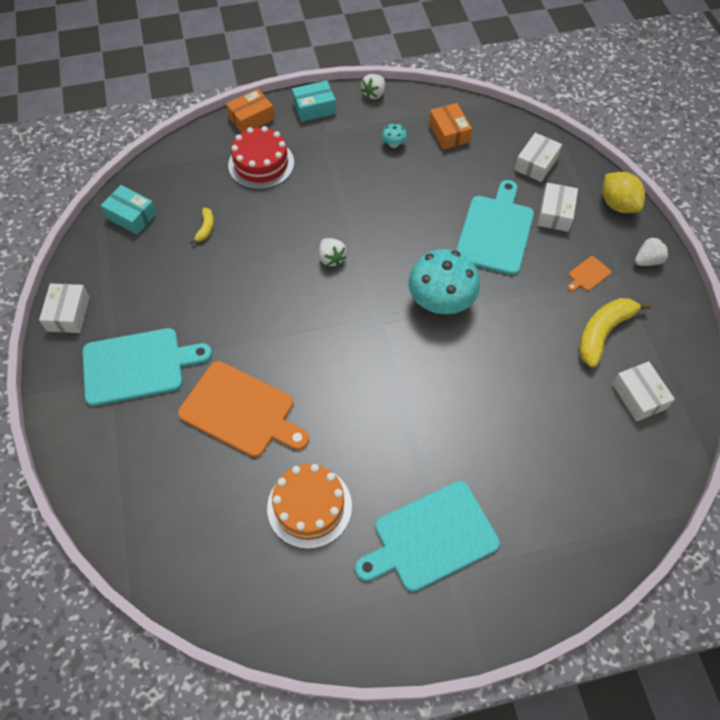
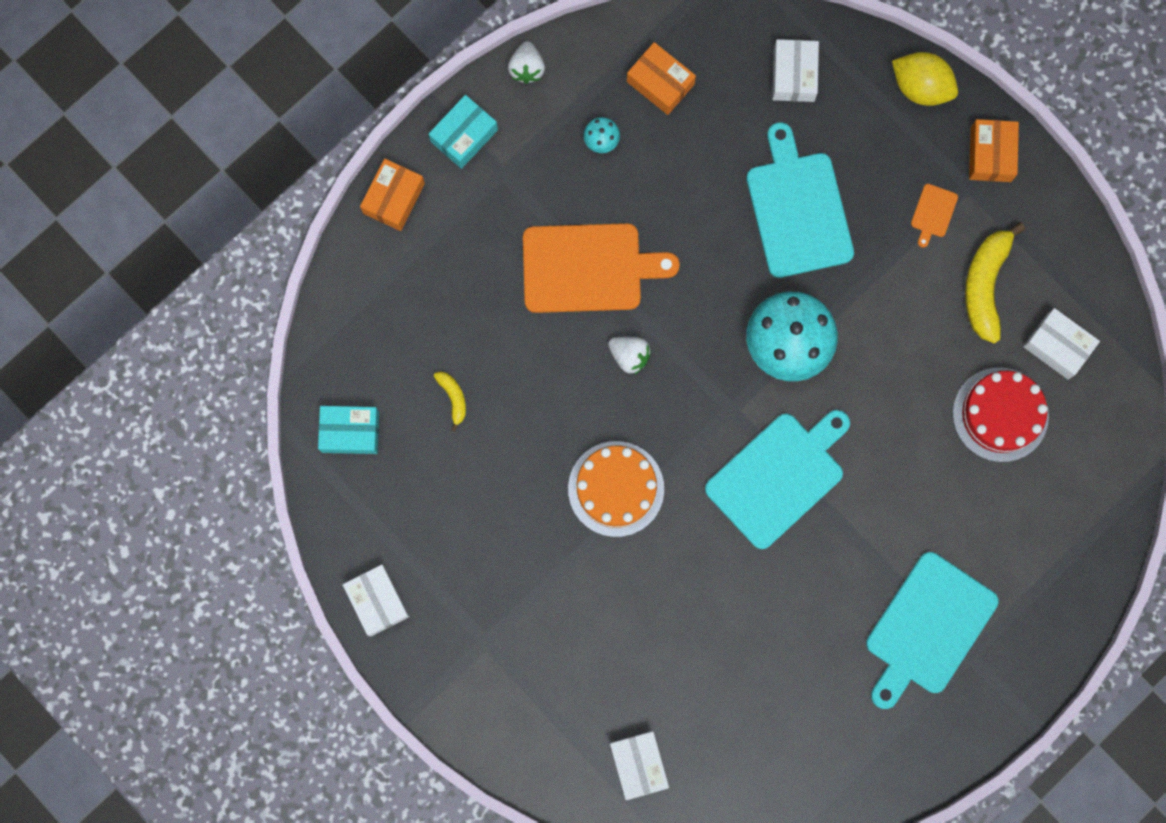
camera: 30 degrees left, 20 degrees up
(138, 366) = (505, 617): turquoise cutting board -> turquoise cutting board (778, 476)
(241, 411) = (653, 604): orange cutting board -> orange cutting board (588, 268)
(261, 164) = (455, 264): red cake -> red cake (1000, 414)
(309, 506) = (790, 666): orange cake -> orange cake (616, 489)
(555, 213) = (854, 142): white box -> white box (638, 765)
(647, 260) = (990, 154): white strawberry -> orange box

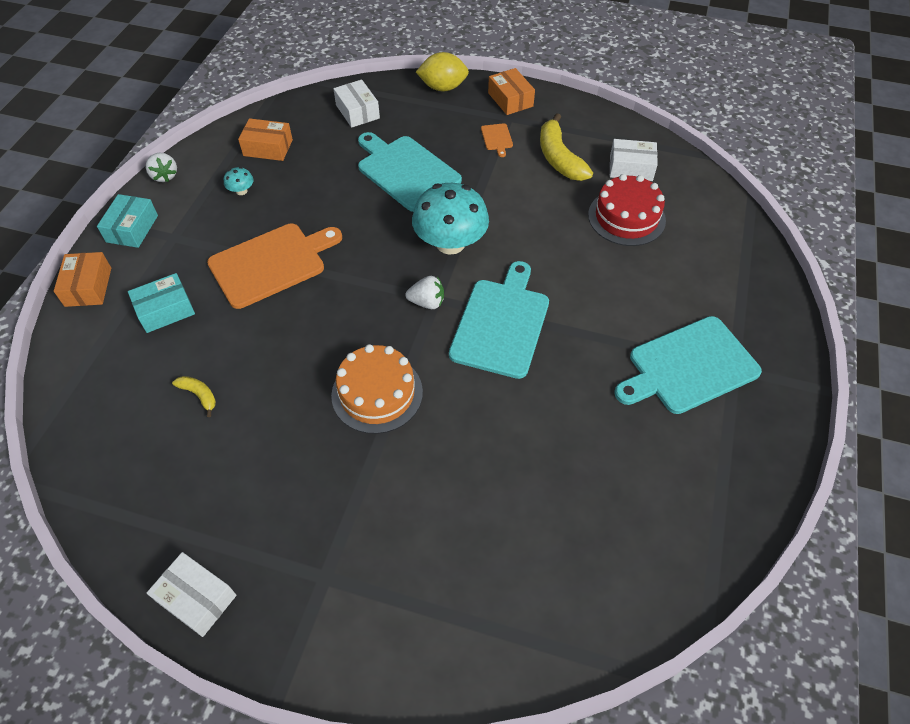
camera: 30 degrees left, 25 degrees down
(350, 432) = (111, 465): turquoise box -> turquoise box (165, 310)
(629, 356) = (335, 301): white strawberry -> white strawberry (427, 302)
(638, 765) = (536, 609): white box -> none
(927, 628) = (688, 366): turquoise cutting board -> turquoise cutting board turned 60 degrees clockwise

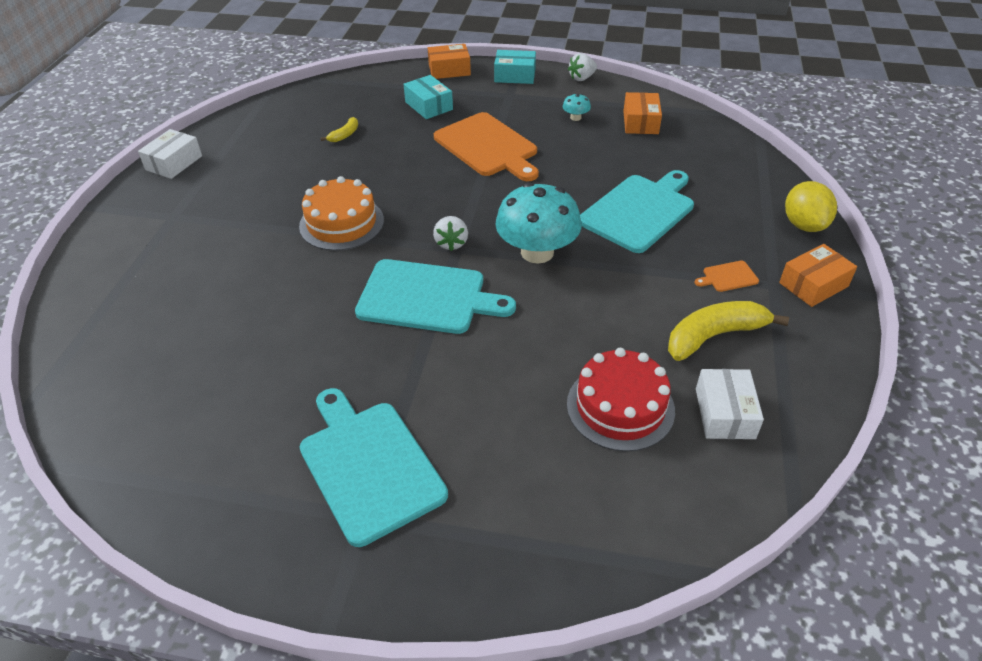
camera: 85 degrees right, 10 degrees down
(357, 111) = (723, 168): white box -> none

